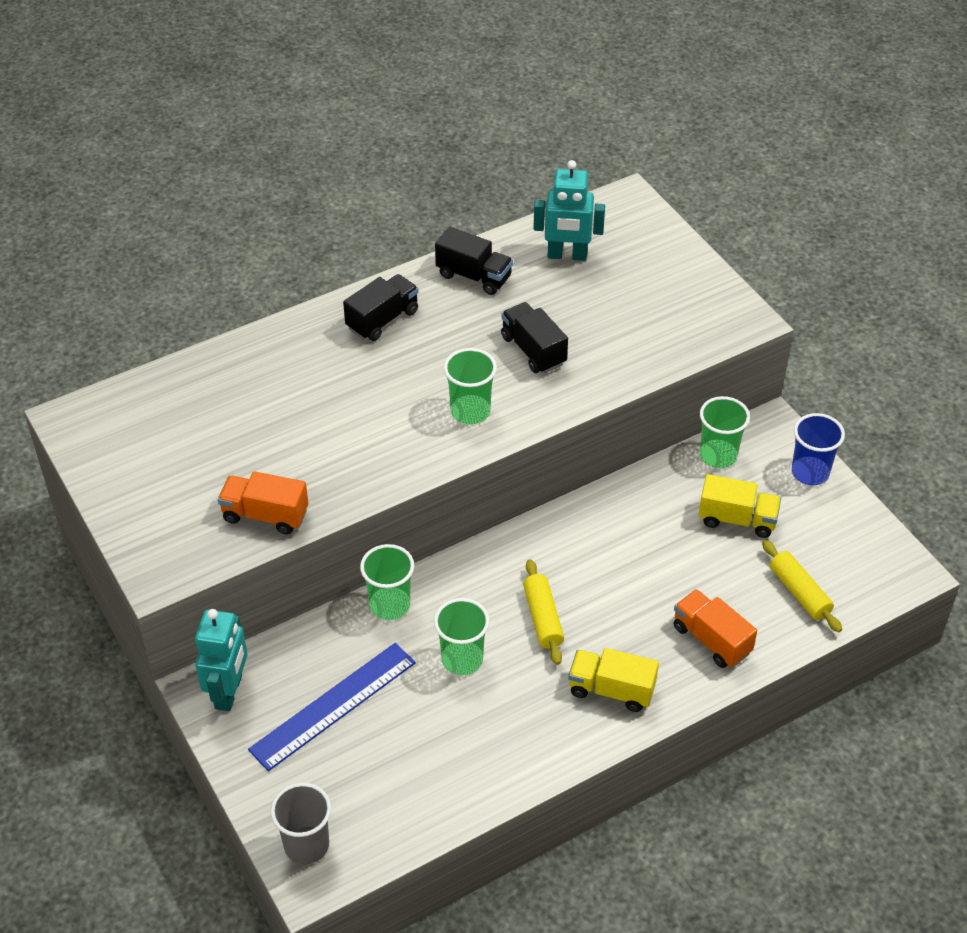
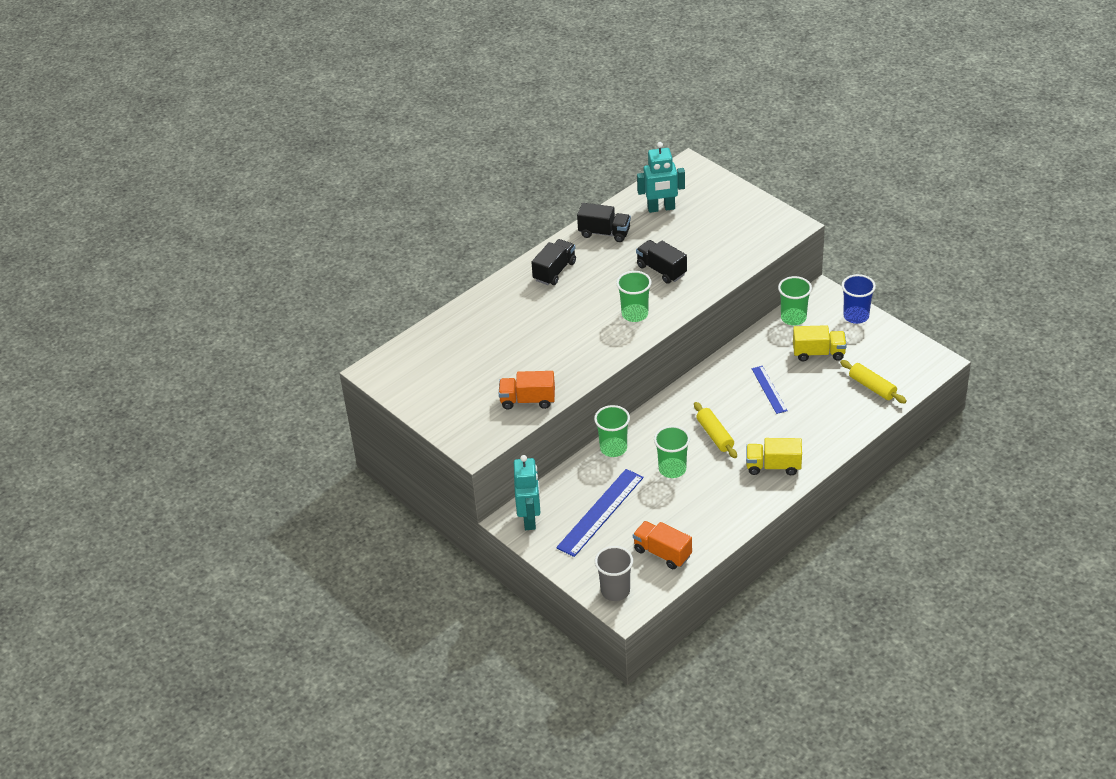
camera: 10 degrees left, 5 degrees down
(646, 562) = (769, 389): none -> blue ruler
(711, 639) = (826, 425): orange truck -> orange truck (662, 553)

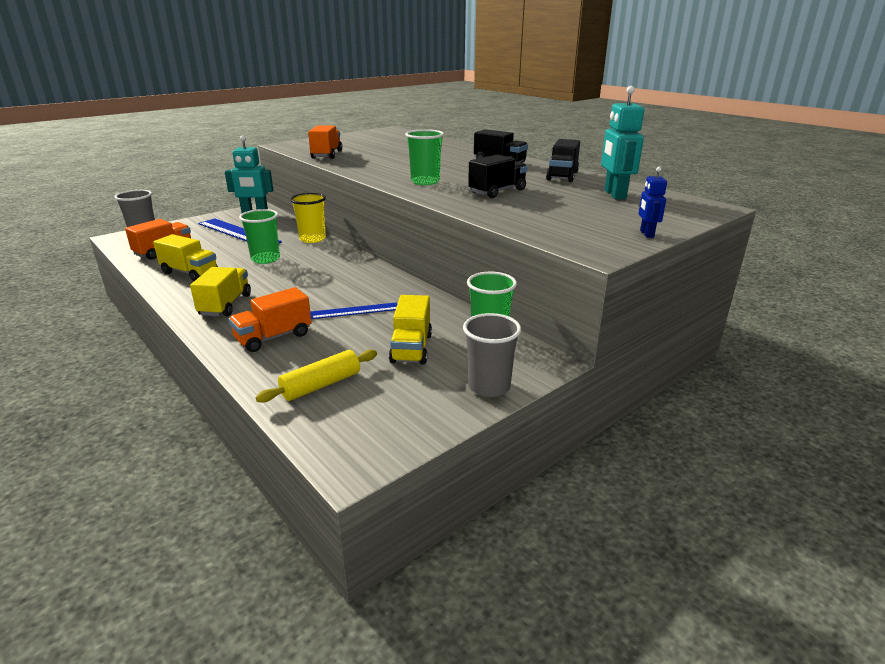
camera: 90 degrees right, 15 degrees down
(613, 448) = (312, 239): green cup -> yellow cup
(713, 512) = (190, 273): none -> yellow truck
(715, 435) = (298, 279): yellow rolling pin -> none
(754, 203) = (646, 234): none -> blue robot
(818, 424) = (273, 337): none -> orange truck
(856, 316) = (489, 386): blue cup -> grey cup

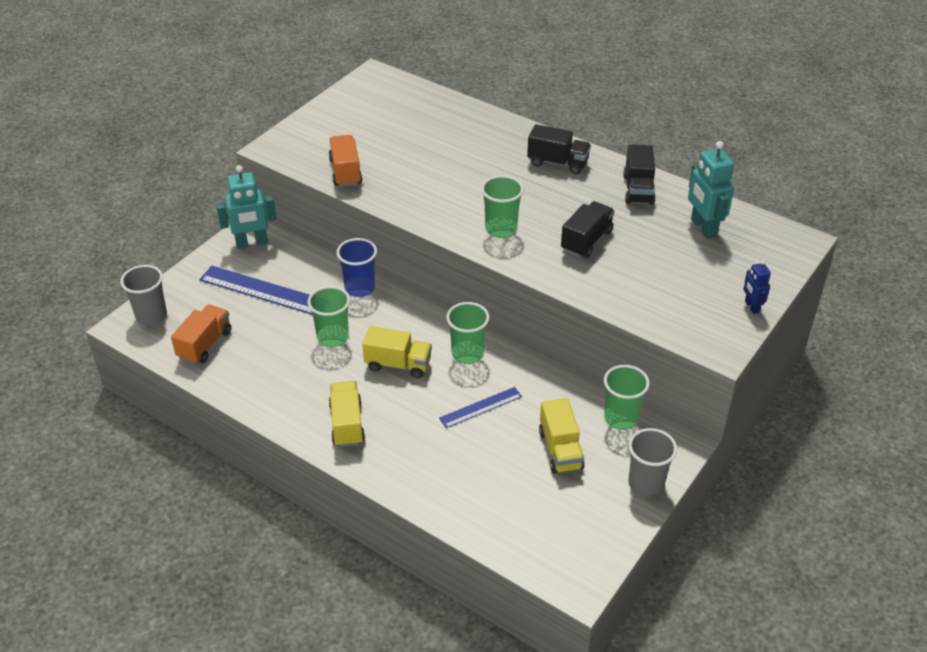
camera: 15 degrees left, 15 degrees up
(190, 273) = (267, 378): yellow truck -> yellow truck (398, 364)
(273, 337) = (427, 461): orange truck -> none
(312, 239) = (360, 288): yellow cup -> blue cup
(321, 385) = (508, 512): yellow rolling pin -> none
(370, 280) = (467, 354): none -> green cup

